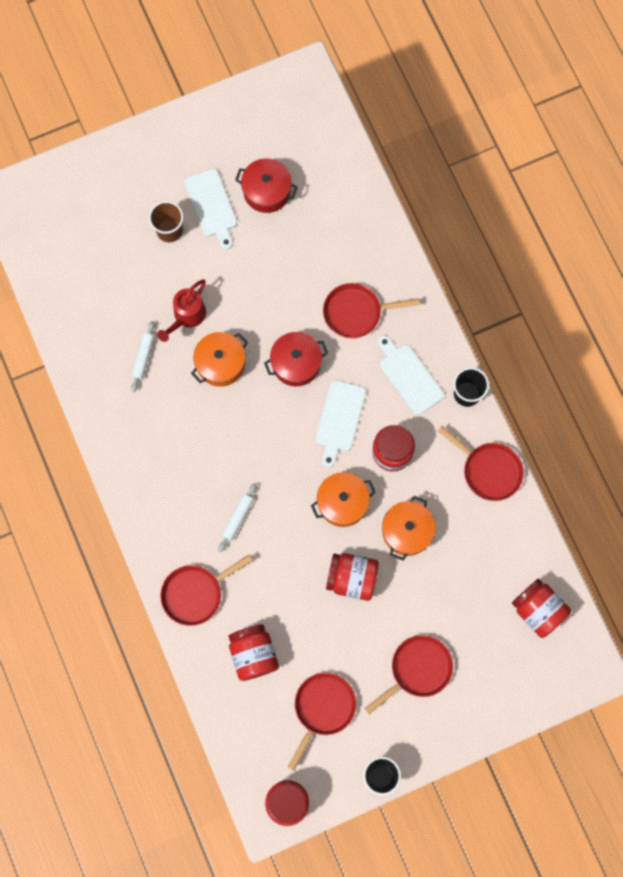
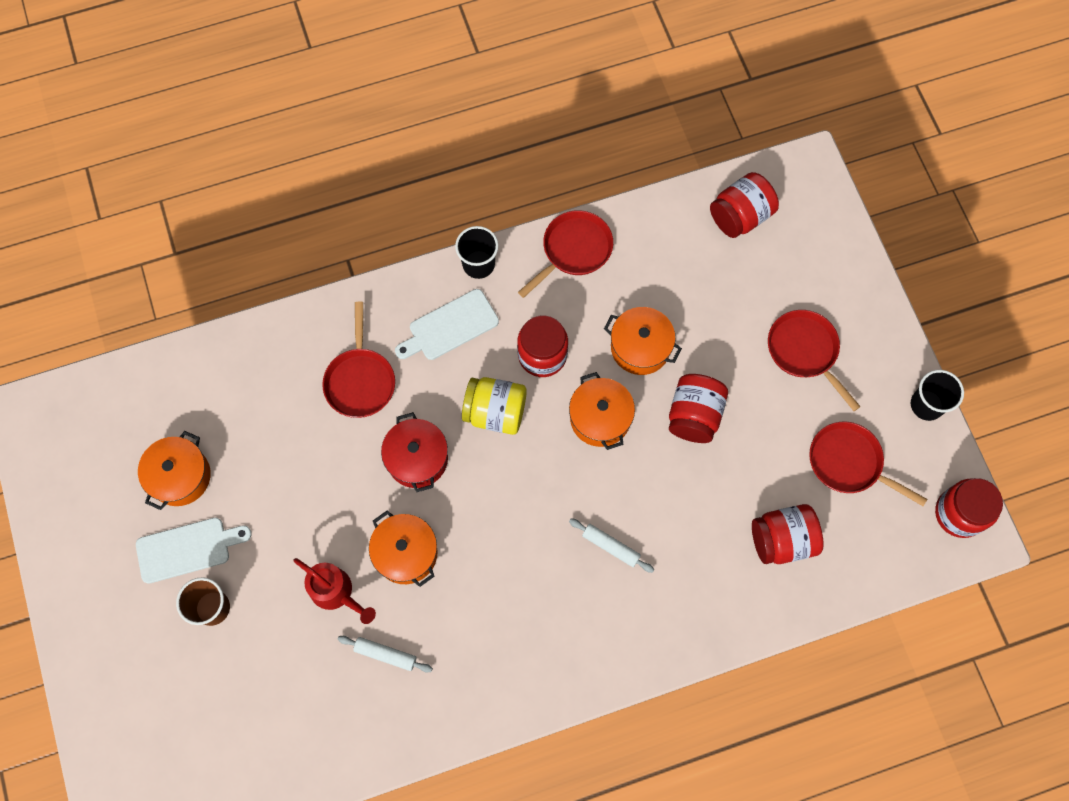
camera: 85 degrees left, 5 degrees down
(196, 593) = (703, 606): red pan -> none
(267, 191) = (180, 476): red pot -> orange pot
(339, 419) = (495, 412): white cutting board -> yellow jar

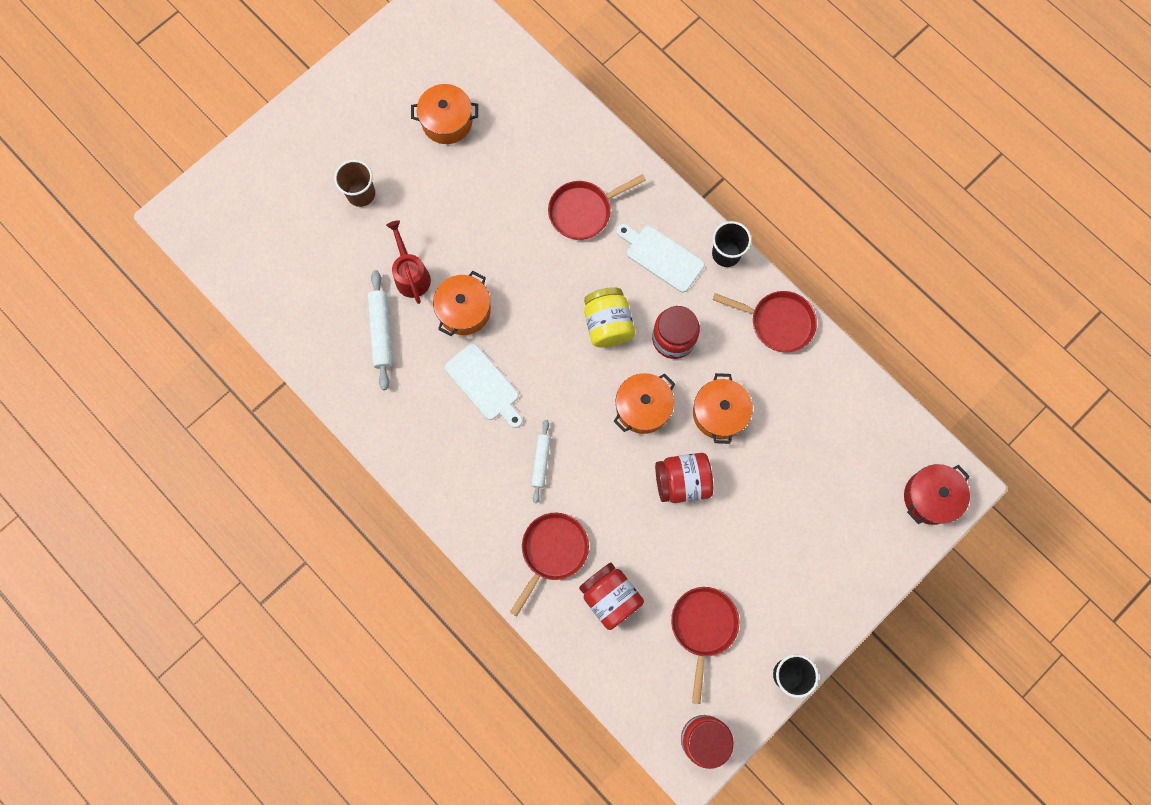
camera: 65 degrees right, 5 degrees up
(188, 549) = (396, 155): white cutting board -> white cutting board (484, 385)
(336, 593) = (411, 275): red watering can -> red watering can turned 150 degrees clockwise
(385, 654) = (381, 332): white rolling pin -> white rolling pin, size x1.50
(417, 458) = (542, 283): red pot -> red pot (930, 497)
(740, 216) = (881, 445): red jar -> none
(805, 352) = (784, 550): red pan -> red pan (552, 551)

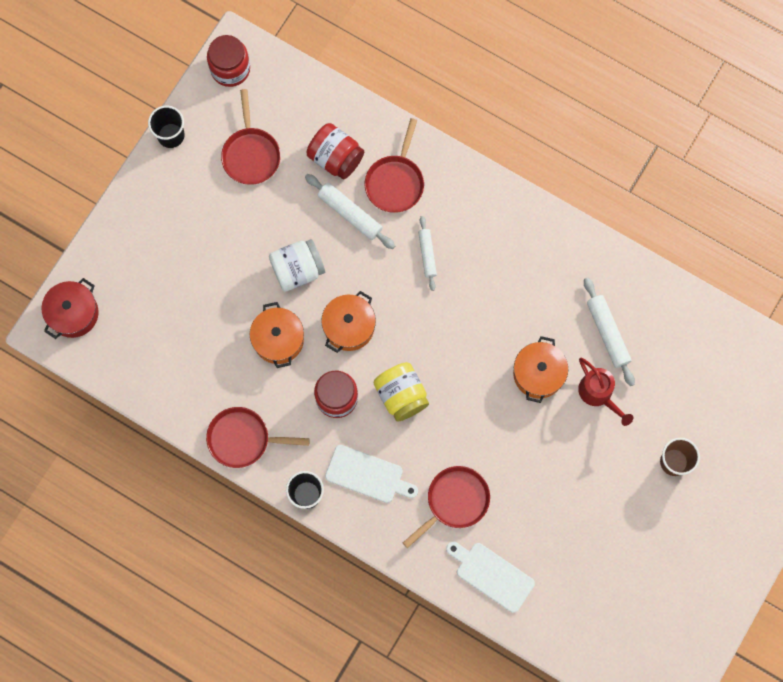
camera: 165 degrees right, 0 degrees up
(447, 121) = (616, 560): orange pot -> none
(484, 385) = (498, 309): white cutting board -> white cutting board (491, 575)
(611, 529) = (350, 214): none -> white rolling pin
(682, 481) = (297, 270): red jar -> white jar

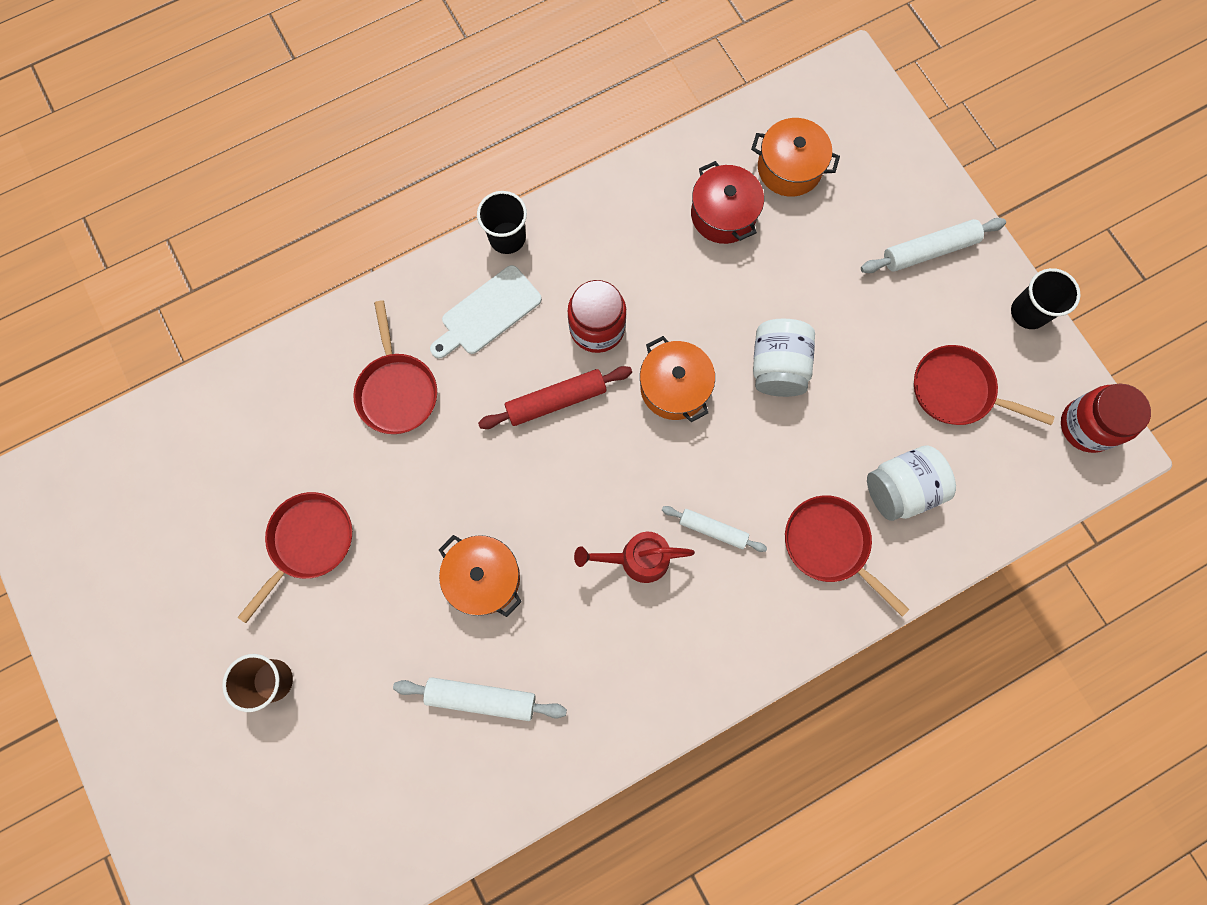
camera: 120 degrees right, 0 degrees up
(73, 313) = (858, 106): red pot -> red pot (723, 214)
(243, 439) = (610, 205): red pan -> red pan (308, 542)
(278, 339) = (704, 301): orange pot -> orange pot (789, 168)
(336, 158) = (900, 489): red jar -> white jar
(350, 214) = (817, 466): white rolling pin -> white rolling pin (929, 250)
(401, 395) = (556, 401): yellow jar -> red rolling pin
(491, 575) = (289, 384): white cutting board -> none
(599, 394) = (413, 637): red watering can -> red watering can (636, 559)

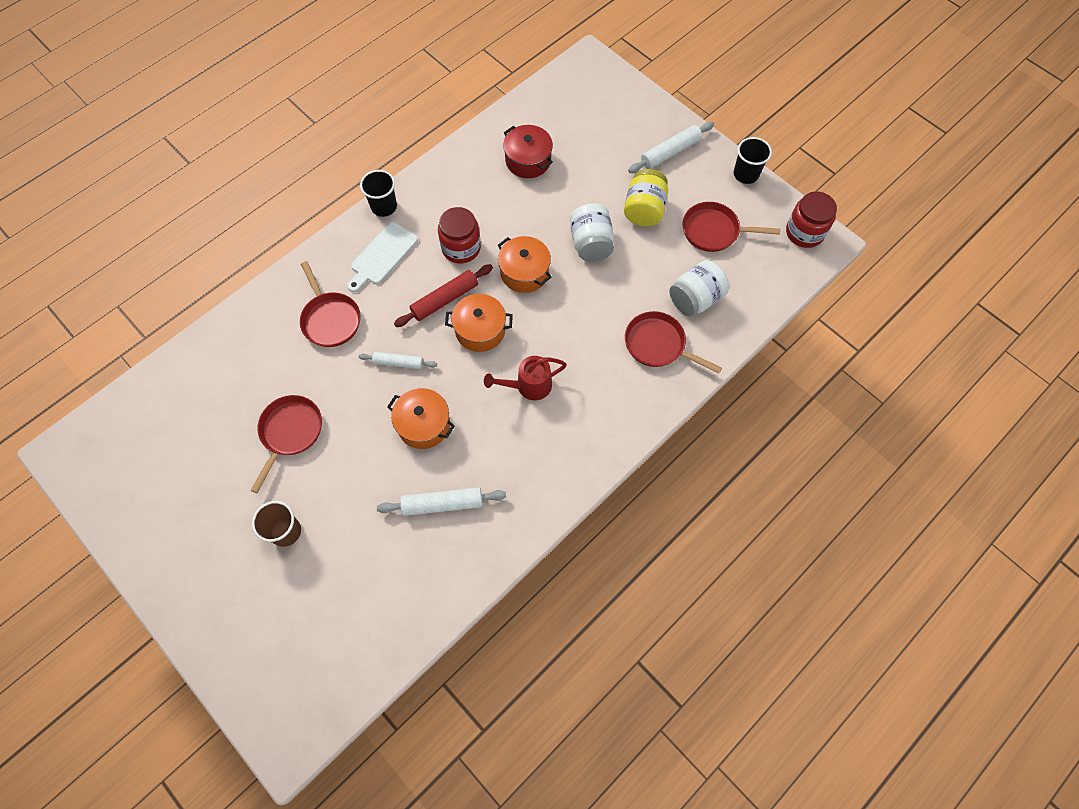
camera: 15 degrees left, 10 degrees down
(713, 529) = (576, 354): white rolling pin -> white rolling pin (398, 363)
(789, 168) = (564, 124): orange pot -> orange pot (480, 330)
(866, 332) = (644, 210): none -> yellow jar

